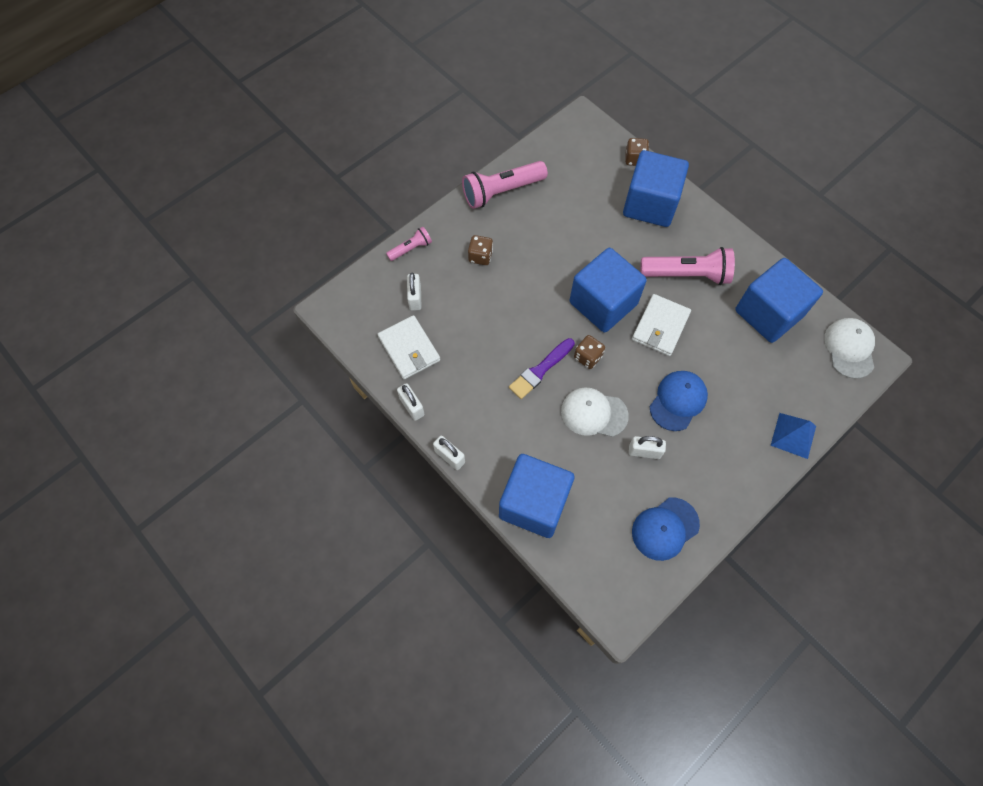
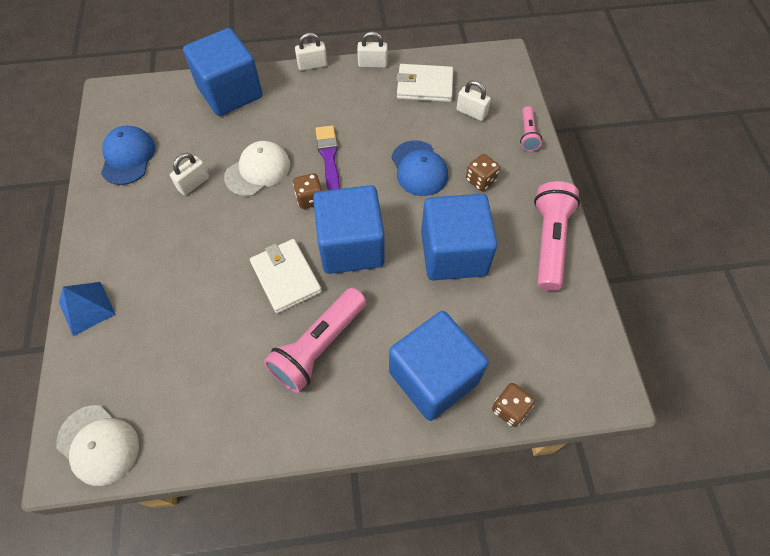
camera: 125 degrees right, 5 degrees down
(678, 401) = (207, 239): blue cap -> blue cap (419, 168)
(768, 313) = (208, 393): blue cube -> blue cube (453, 253)

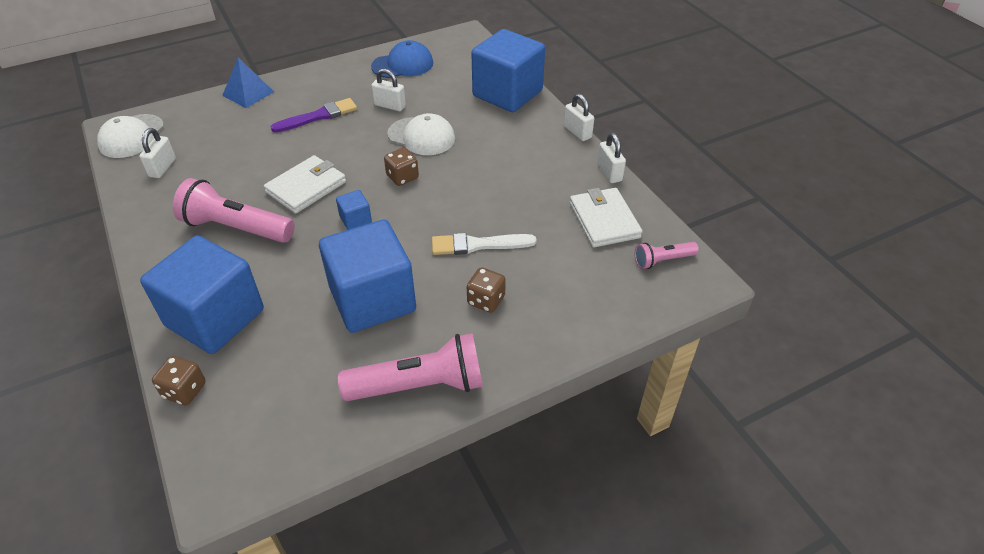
camera: 70 degrees right, 15 degrees down
(329, 158) = (459, 176): purple brush -> purple brush (318, 116)
(351, 246) = (355, 219): blue cube -> blue cube, size x0.41
(419, 168) = (478, 245): blue cap -> white brush
(471, 112) = (587, 269): white padlock -> white padlock (162, 168)
(527, 134) = (582, 330): pink flashlight -> pink flashlight (662, 260)

